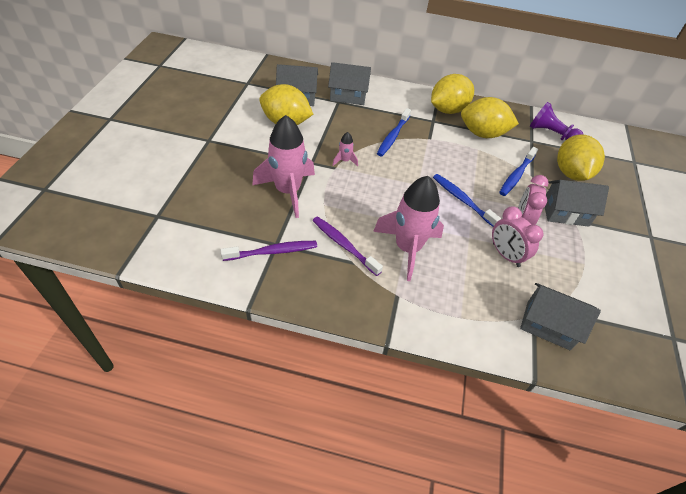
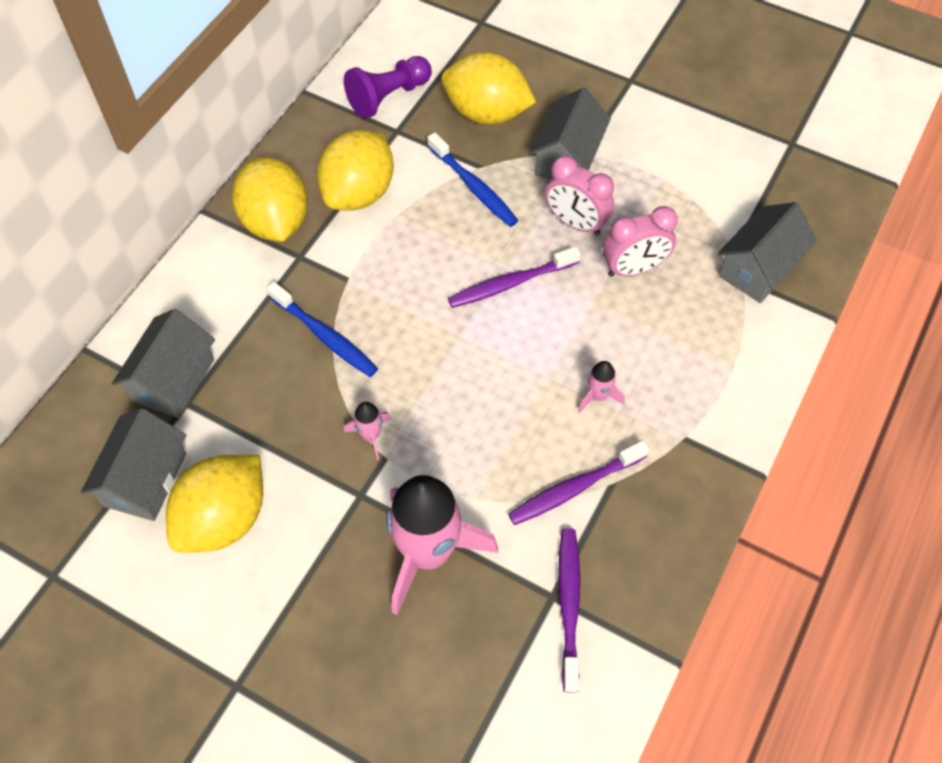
camera: 70 degrees left, 10 degrees up
(407, 248) = (598, 396): pink rocket -> pink rocket, size x0.42
(462, 200) = (511, 283): blue toothbrush -> purple toothbrush

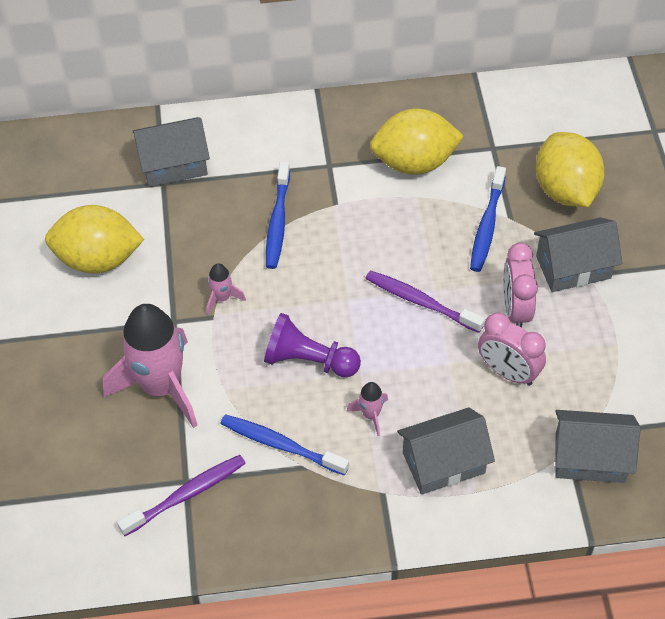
camera: 55 degrees right, 5 degrees down
(145, 479) = (92, 200): grey house -> grey house (443, 463)
(276, 222) = (345, 133): yellow lemon -> none
(388, 97) = (519, 122): purple pawn -> purple pawn (308, 360)
(575, 488) = (281, 445): purple toothbrush -> blue toothbrush

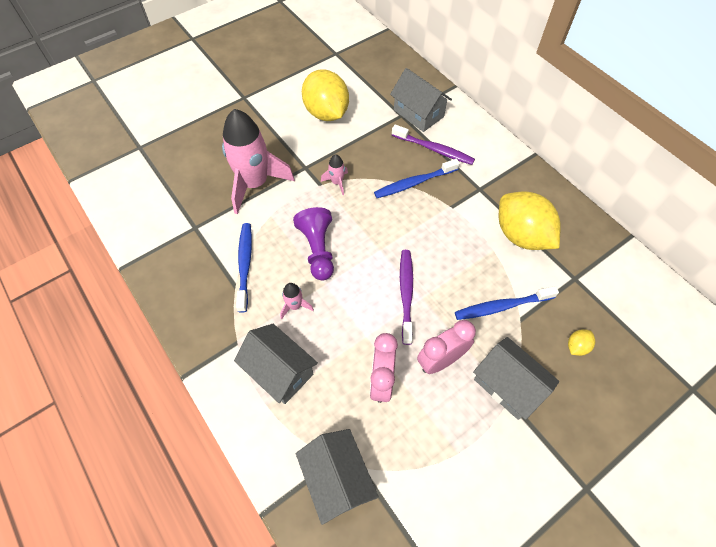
camera: 60 degrees right, 5 degrees up
(186, 494) = (185, 232): purple toothbrush -> purple toothbrush (434, 149)
(565, 190) = (576, 346): yellow lemon -> yellow lemon, size x0.41

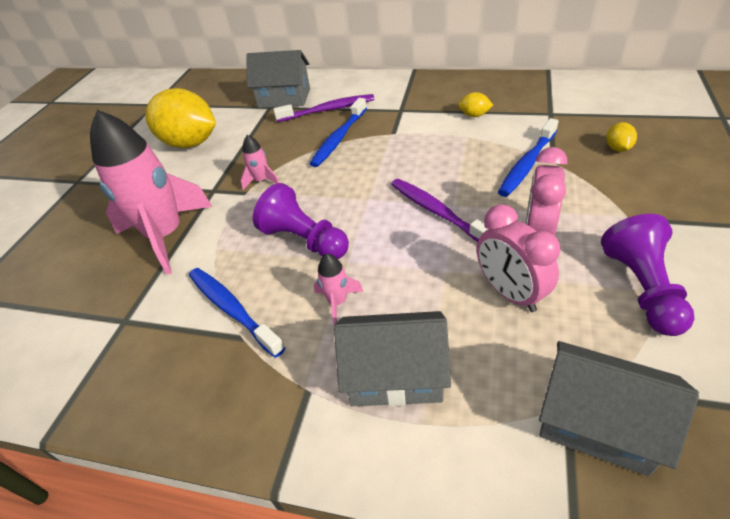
camera: 35 degrees left, 15 degrees down
(451, 443) = (642, 288): none -> purple pawn
(508, 385) = (614, 209): grey house -> none
(521, 235) = (474, 115): yellow lemon -> yellow lemon, size x0.41

